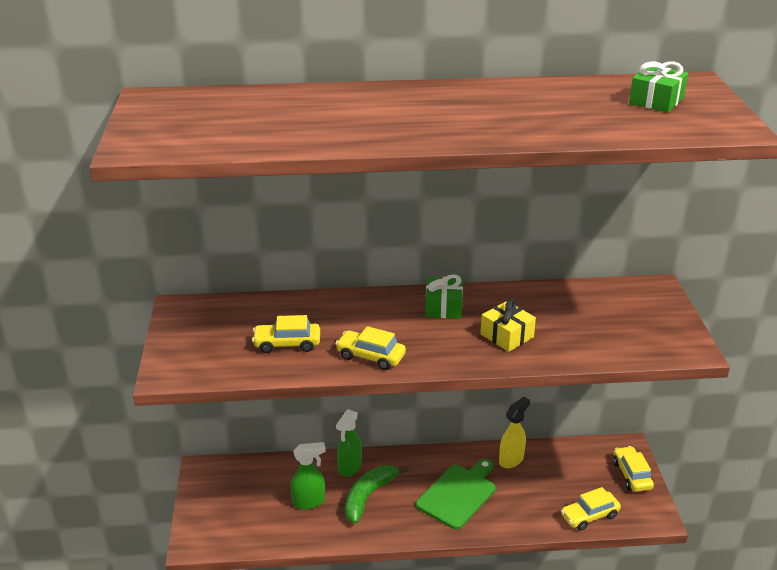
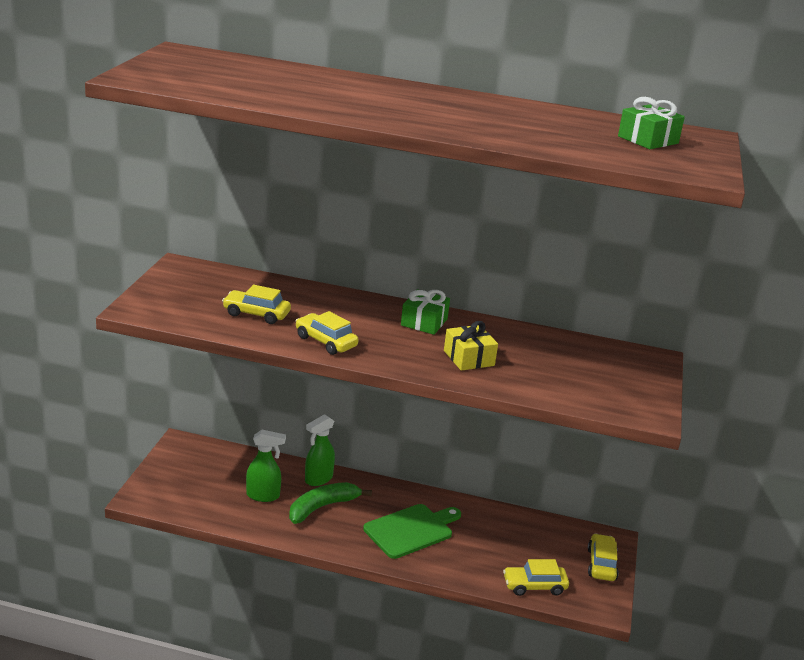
camera: 15 degrees right, 5 degrees down
(511, 459) = (483, 516): yellow spray bottle -> none

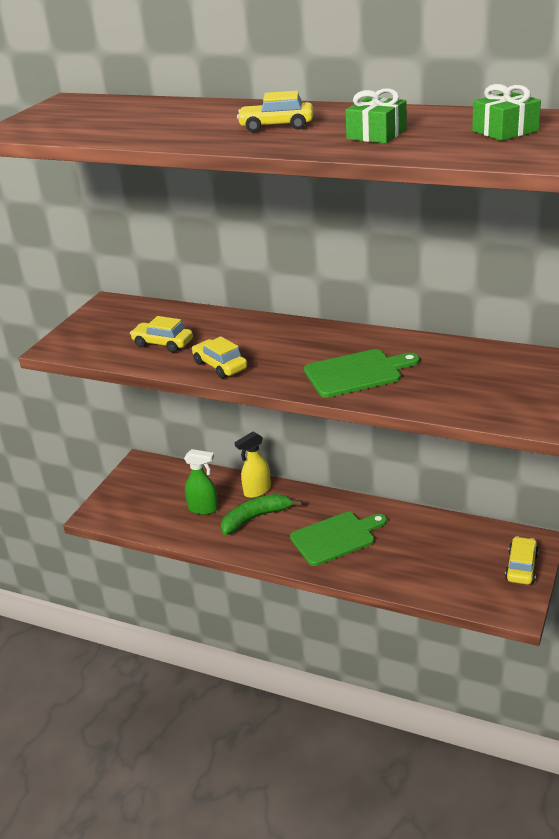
camera: 15 degrees right, 5 degrees up
(318, 479) = (257, 491): green spray bottle -> yellow spray bottle
(424, 322) = (322, 339): green gift -> green gift (376, 134)
(469, 358) = (356, 373): yellow gift -> green cutting board
(534, 586) = (448, 590): yellow car -> yellow car (276, 126)

